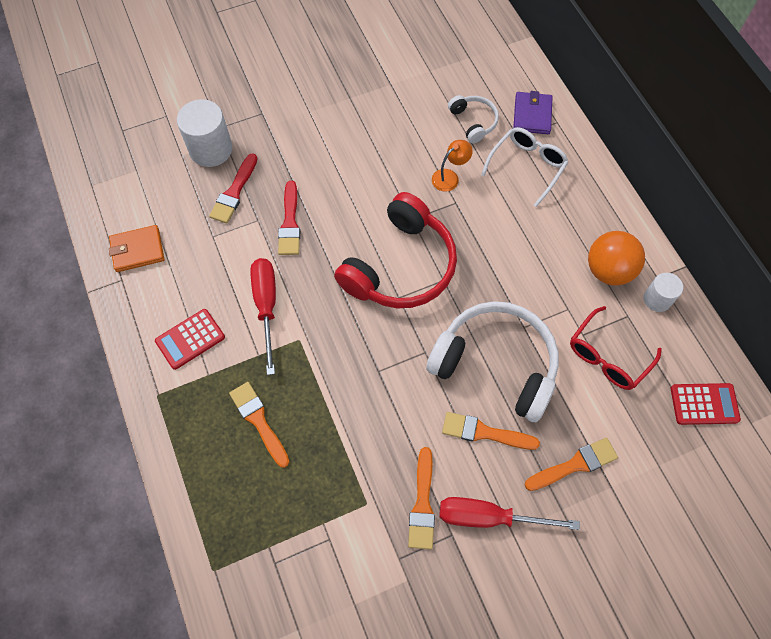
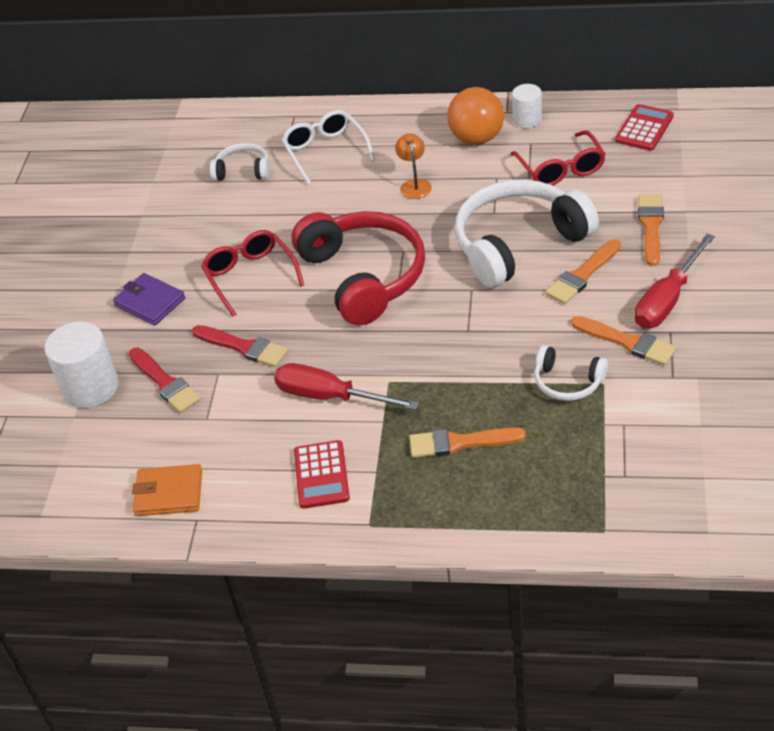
camera: 55 degrees left, 20 degrees down
(137, 250) = (168, 493): orange wallet -> orange wallet turned 75 degrees clockwise
(355, 474) = (568, 382): none -> white headphones
(362, 189) = (250, 276): none -> red glasses
(449, 177) = (291, 208): orange lamp -> orange lamp (414, 184)
(532, 115) = (271, 129): purple wallet -> purple wallet (150, 302)

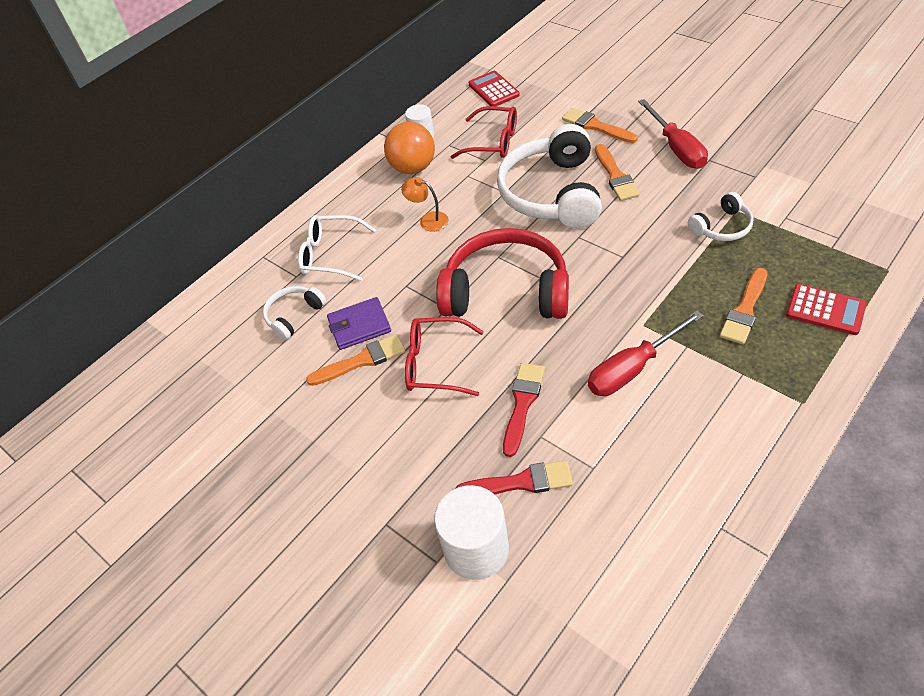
camera: 55 degrees left, 5 degrees up
(150, 302) = (399, 452): purple wallet -> purple wallet (359, 326)
(168, 493) = (672, 537): orange wallet -> none
(243, 347) = (522, 404): red brush -> red brush turned 45 degrees counterclockwise
(321, 475) = (723, 411): red calculator -> red calculator (825, 310)
(627, 342) = (703, 182): orange brush -> orange brush (361, 361)

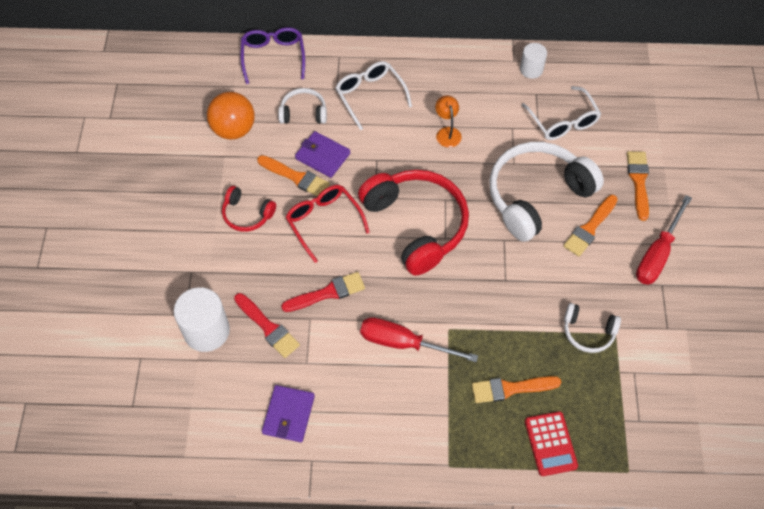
camera: 45 degrees right, 10 degrees up
(205, 308) = (273, 57): none -> purple glasses
(364, 428) = (247, 214): none -> red headphones
(413, 168) = (492, 87): orange ball -> orange ball (234, 129)
(493, 90) = (625, 83): red calculator -> none
(493, 142) = (562, 121): red glasses -> white glasses
(647, 520) = (288, 414): none -> purple wallet

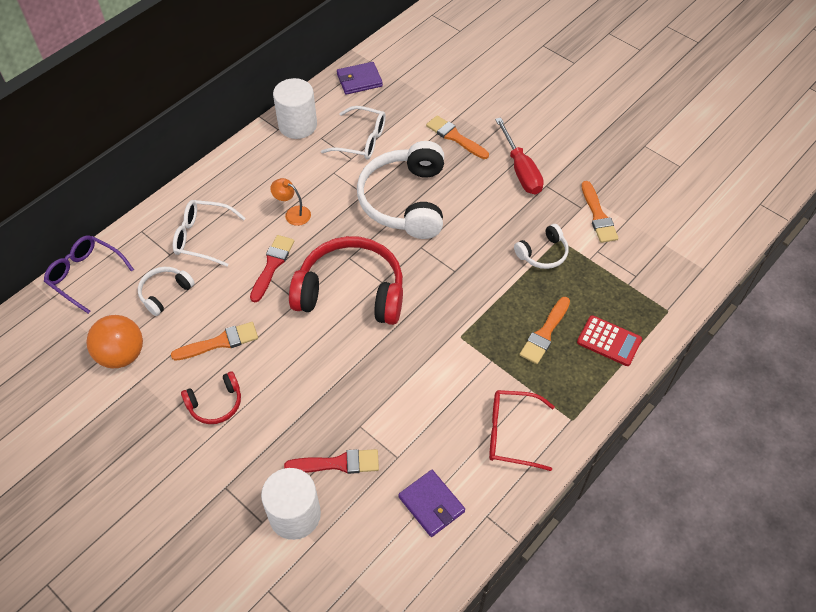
camera: 50 degrees left, 5 degrees down
(322, 156) = (221, 309): purple wallet -> purple wallet (359, 80)
(324, 222) = (283, 352): red glasses -> red glasses (512, 434)
(327, 293) = (349, 396): red brush -> red brush (272, 265)
(404, 343) = (444, 375): red screwdriver -> none
(531, 69) = (297, 125): white cylinder -> white cylinder, size x1.69
(590, 228) = (463, 191): orange brush -> orange brush (598, 216)

